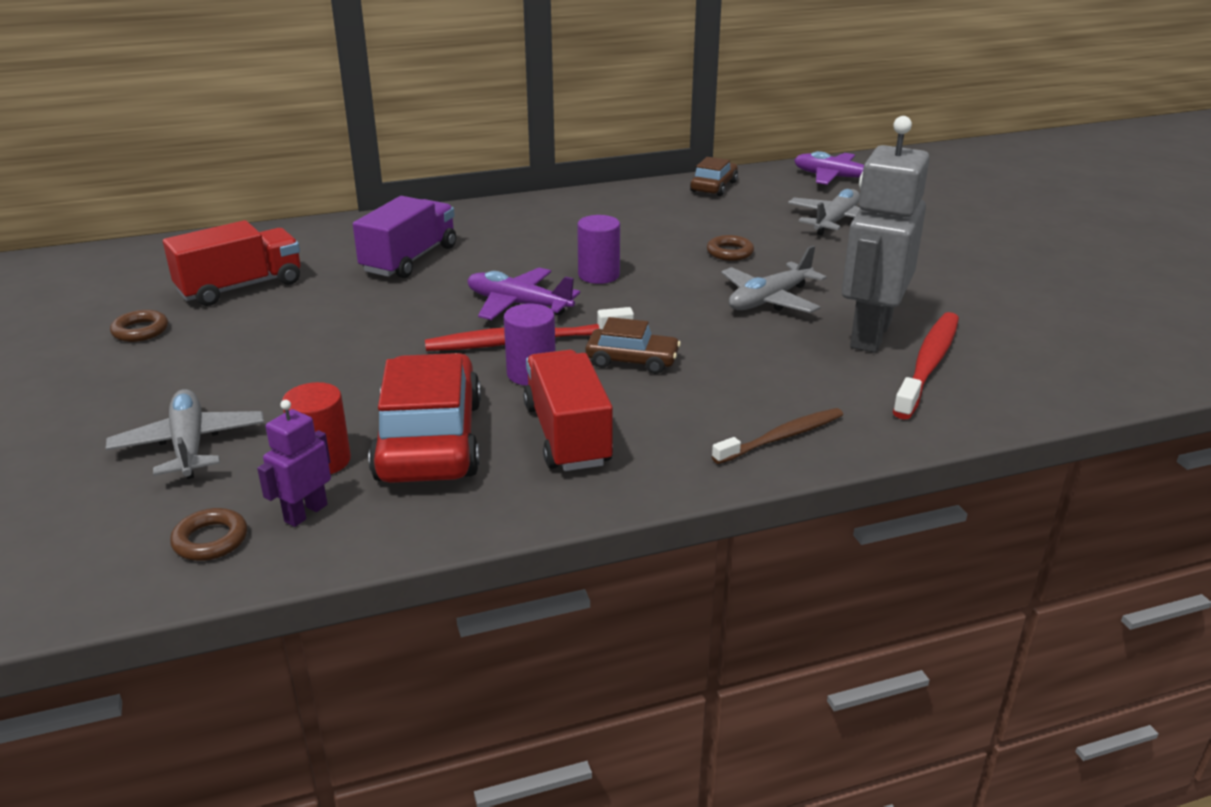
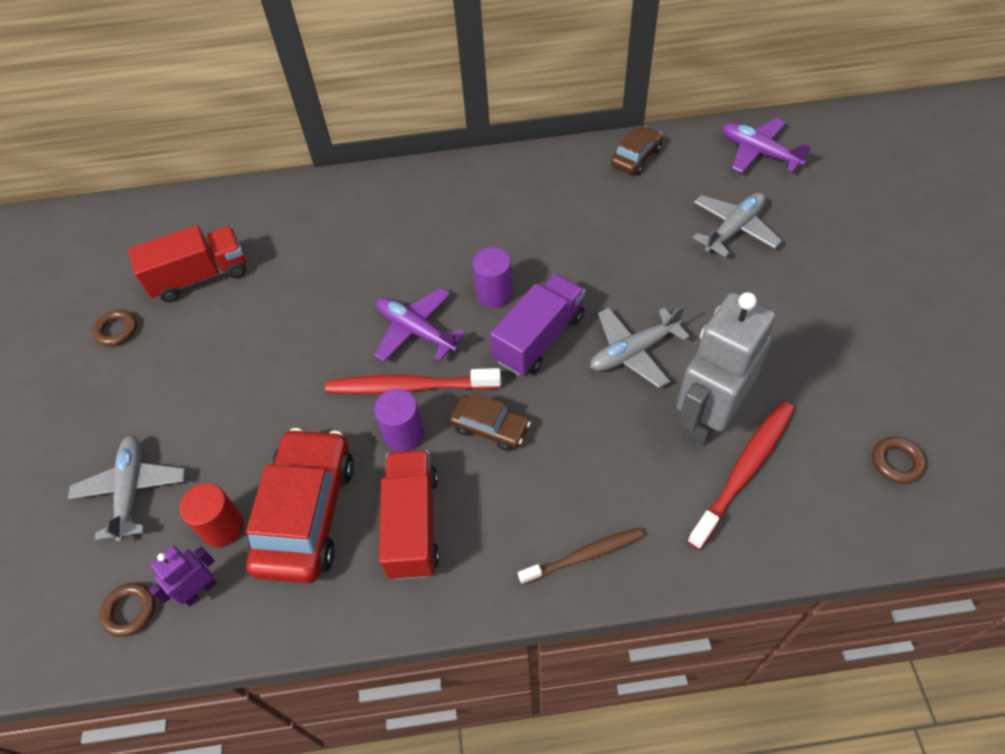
camera: 15 degrees right, 25 degrees up
(409, 259) = (341, 250): purple truck -> purple truck (539, 338)
(730, 252) = (619, 271): brown ring -> brown ring (896, 462)

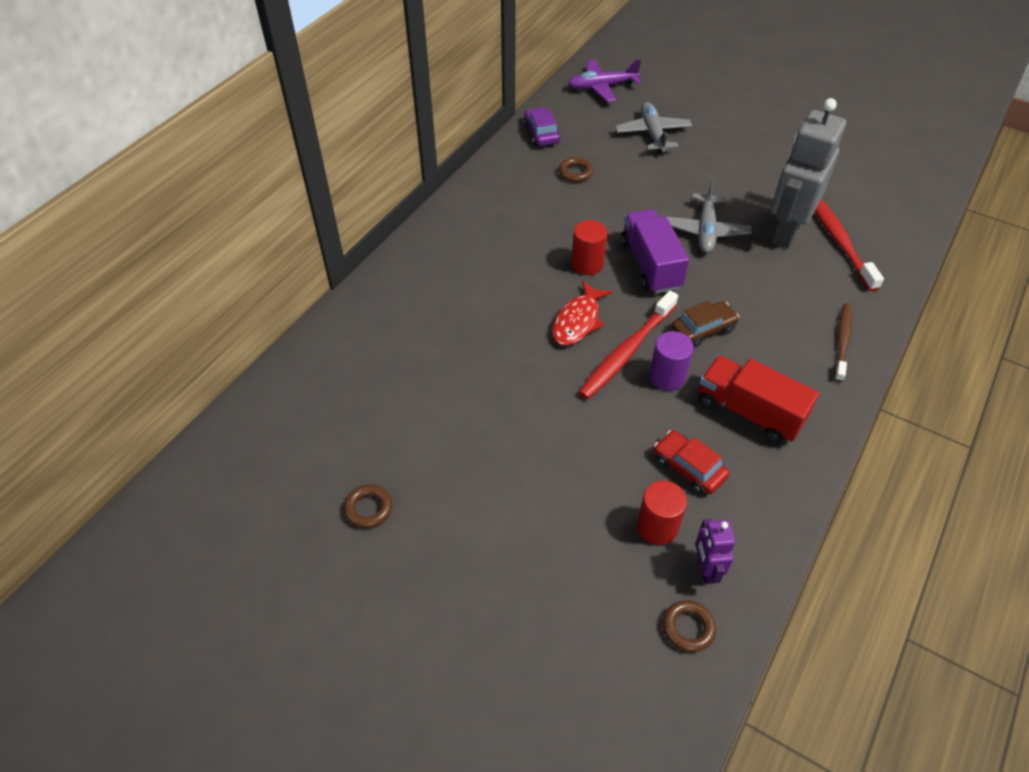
camera: 55 degrees left, 5 degrees down
(132, 490) = (565, 574): grey plane -> none
(200, 276) = (372, 420): red truck -> none
(306, 513) = (688, 468): red car -> red car, size x0.52
(416, 331) = (578, 321): purple plane -> red fish
(494, 294) = (587, 264): purple cylinder -> red cylinder
(636, 157) = (541, 133): brown car -> purple car
(706, 417) = (786, 231): grey robot -> grey robot turned 45 degrees clockwise
(896, 462) = (881, 182): brown ring -> brown ring (575, 172)

